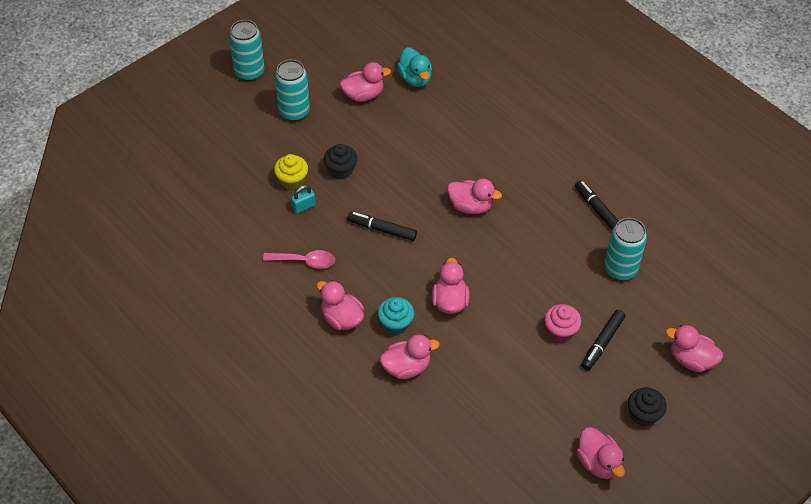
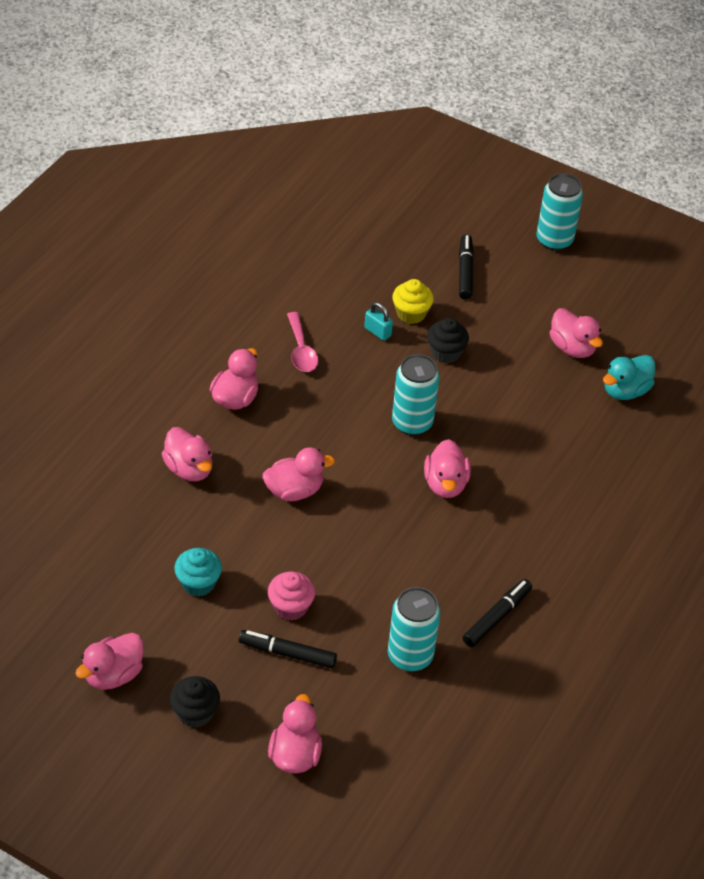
camera: 70 degrees right, 5 degrees down
(294, 112) = (513, 292): turquoise can -> turquoise can (412, 423)
(382, 229) = (374, 407): black marker -> black marker (465, 271)
(395, 323) = (245, 447): turquoise cupcake -> turquoise cupcake (198, 583)

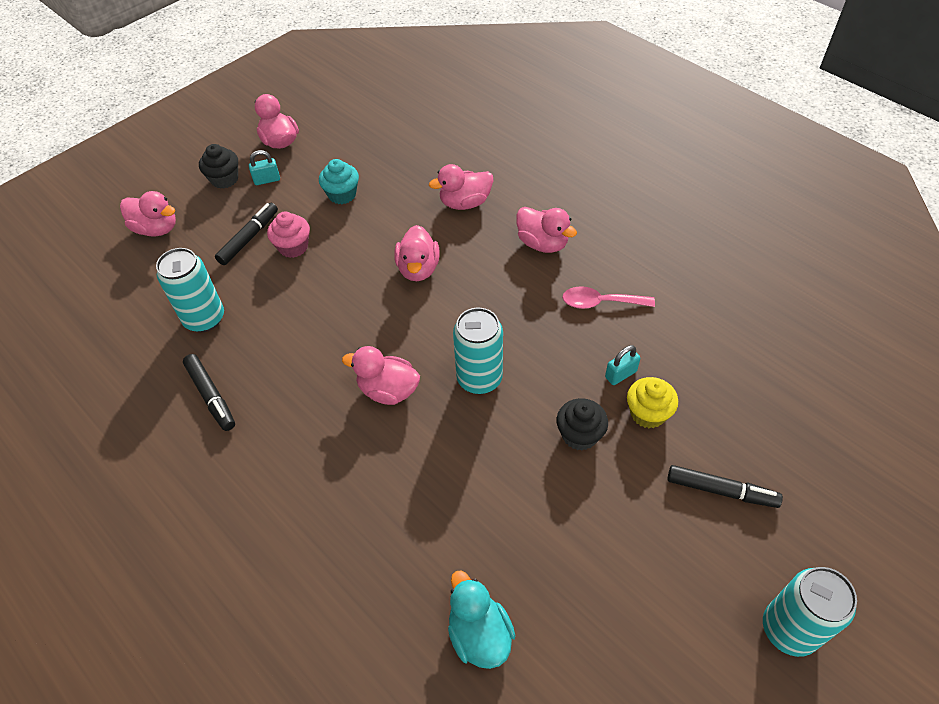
camera: 110 degrees right, 5 degrees up
(188, 666) = (267, 180): none -> turquoise padlock
(572, 347) = (568, 587): pink duck -> none

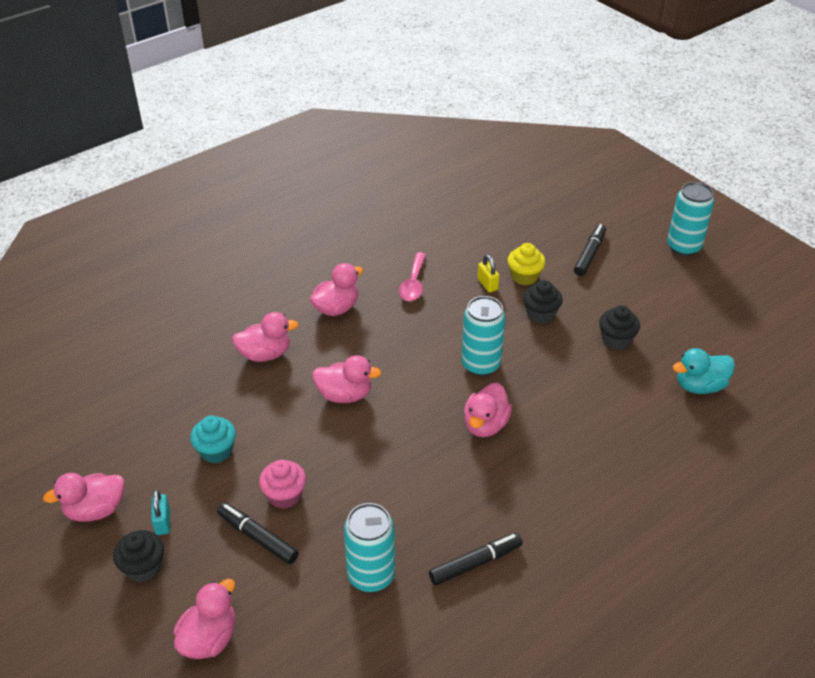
camera: 85 degrees left, 10 degrees down
(465, 203) = (265, 354): pink duck -> pink duck turned 90 degrees counterclockwise
(550, 525) = (616, 340): none -> black cupcake
(620, 374) = (487, 284): turquoise padlock -> yellow padlock

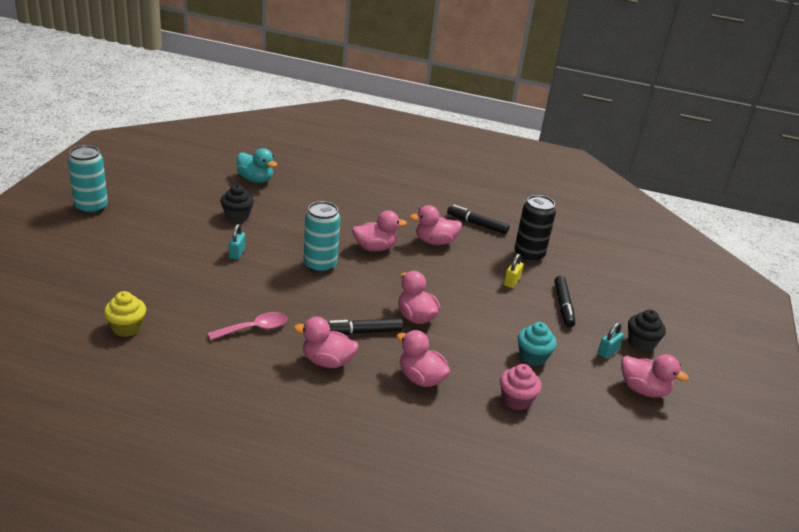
camera: 130 degrees left, 10 degrees down
(209, 638) = (635, 295): pink duck -> pink duck (435, 242)
(284, 495) = (524, 308): pink cupcake -> pink cupcake (516, 400)
(371, 575) = (529, 255): turquoise can -> black can
(487, 284) = (220, 288): yellow padlock -> yellow padlock (511, 282)
(524, 276) = (193, 272): yellow cupcake -> yellow cupcake (127, 328)
(540, 314) = (237, 253): black cupcake -> turquoise padlock
(589, 254) = (135, 248): black marker -> black marker (363, 331)

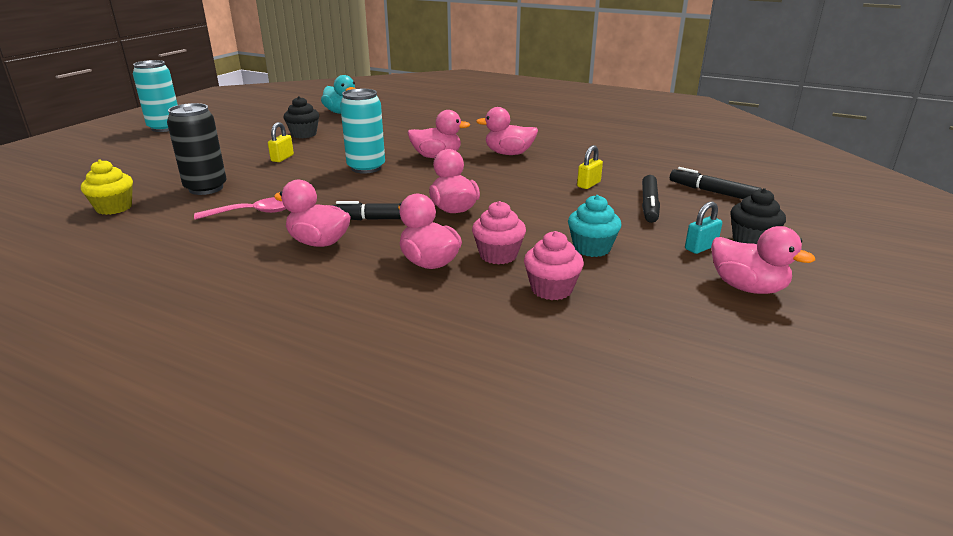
camera: 15 degrees right, 5 degrees down
(237, 253) = (282, 158): turquoise padlock -> yellow padlock
(468, 368) = (498, 255): none -> pink cupcake
(477, 224) = (564, 142): black marker -> black marker (713, 192)
(529, 255) = (618, 165): black can -> black can (206, 188)

